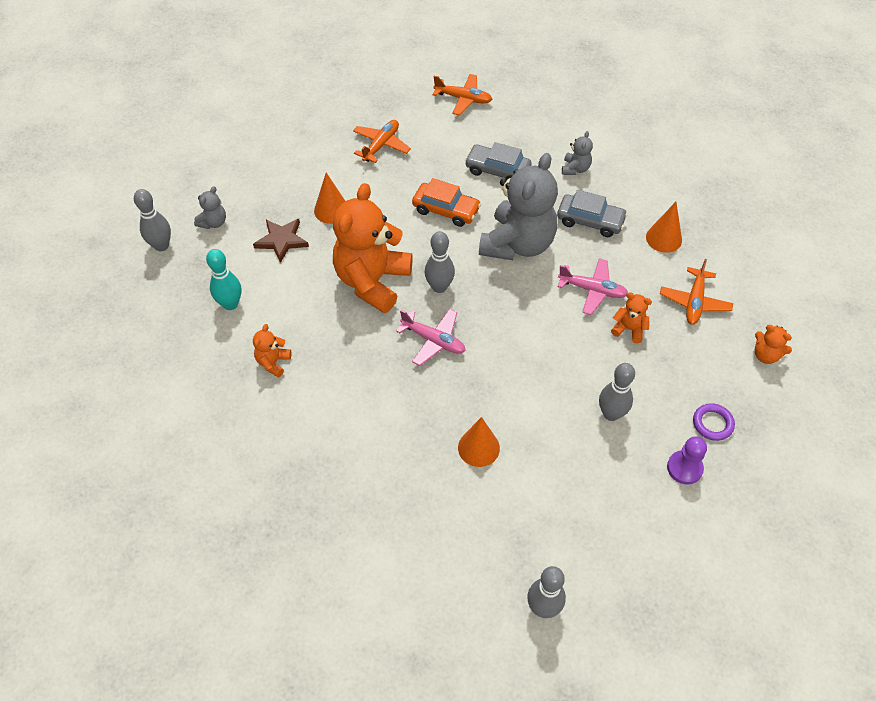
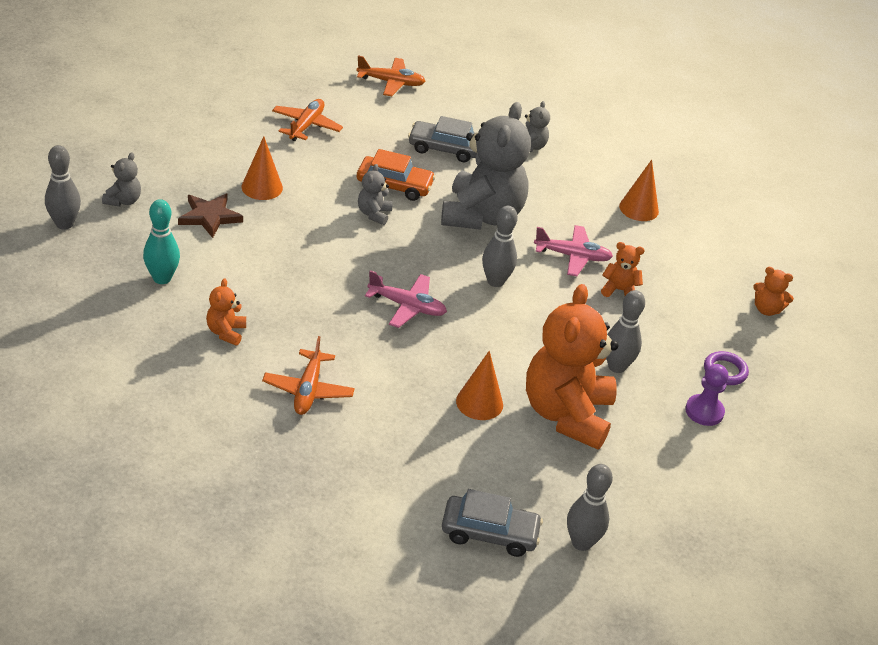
camera: 15 degrees left, 15 degrees down
(372, 281) = (325, 253): orange teddy bear -> orange teddy bear (566, 414)
(422, 240) = (374, 214): none -> grey teddy bear
(439, 287) = (403, 257): grey bowling pin -> grey bowling pin (495, 281)
(590, 221) = (556, 194): grey car -> grey car (489, 533)
(694, 302) = (683, 264): orange plane -> orange plane (308, 390)

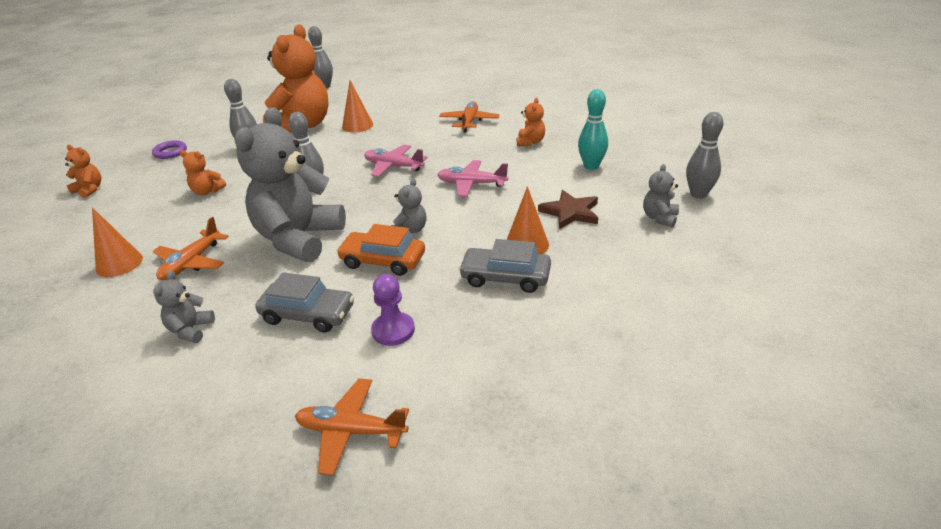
camera: 170 degrees left, 5 degrees down
(306, 126) = (485, 328): orange plane -> orange plane (191, 263)
(489, 533) = (372, 85): grey car -> grey car (505, 277)
(572, 256) = (229, 212): pink plane -> pink plane (471, 184)
(704, 411) = (207, 133): purple pawn -> purple pawn (393, 330)

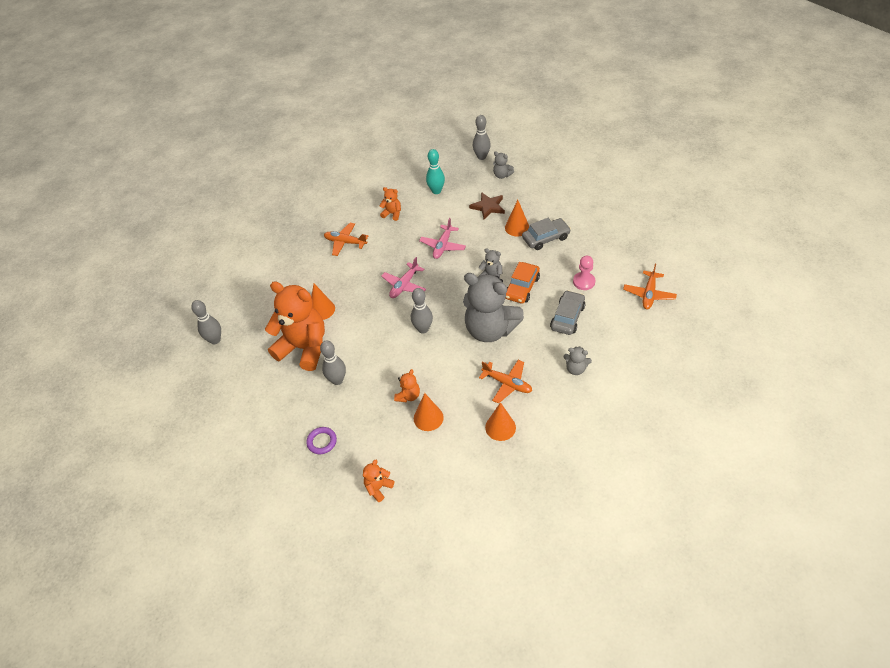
camera: 80 degrees left, 15 degrees up
(166, 208) = (428, 418): none -> orange cone
(393, 330) = (584, 282): purple pawn -> pink pawn
(505, 277) = (545, 238): grey car -> grey car turned 135 degrees counterclockwise

